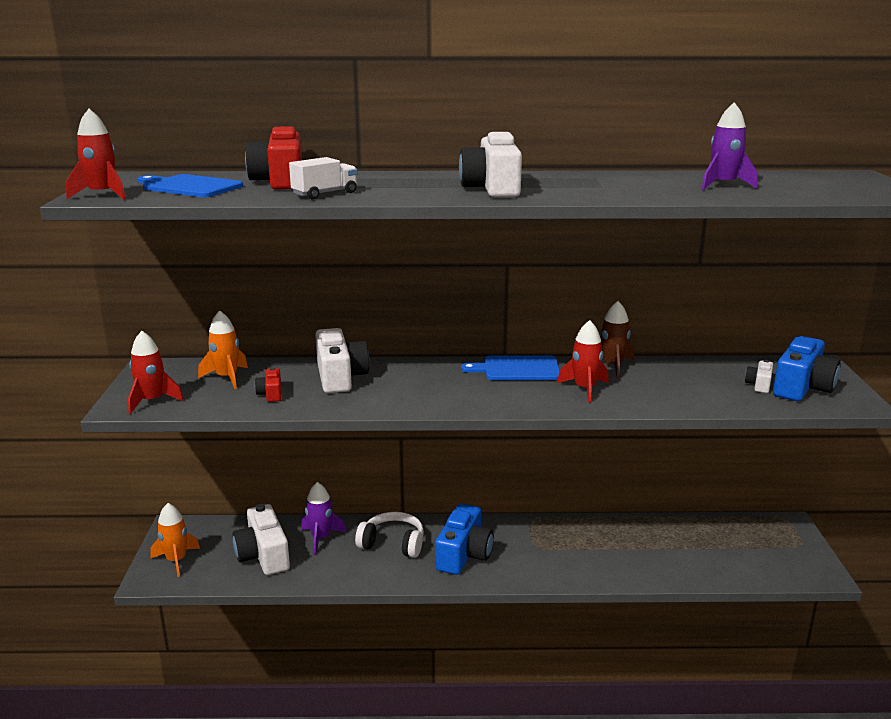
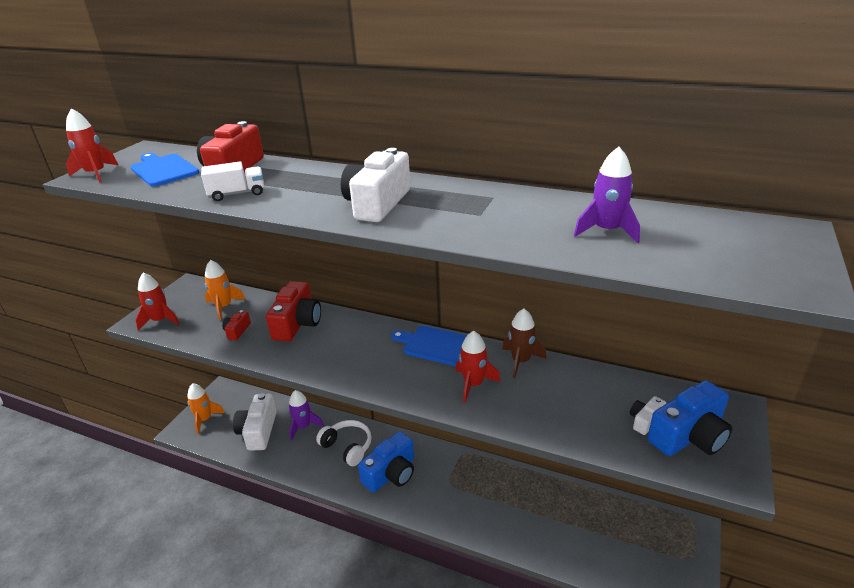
camera: 25 degrees right, 10 degrees up
(340, 377) = (297, 323): white camera -> red camera

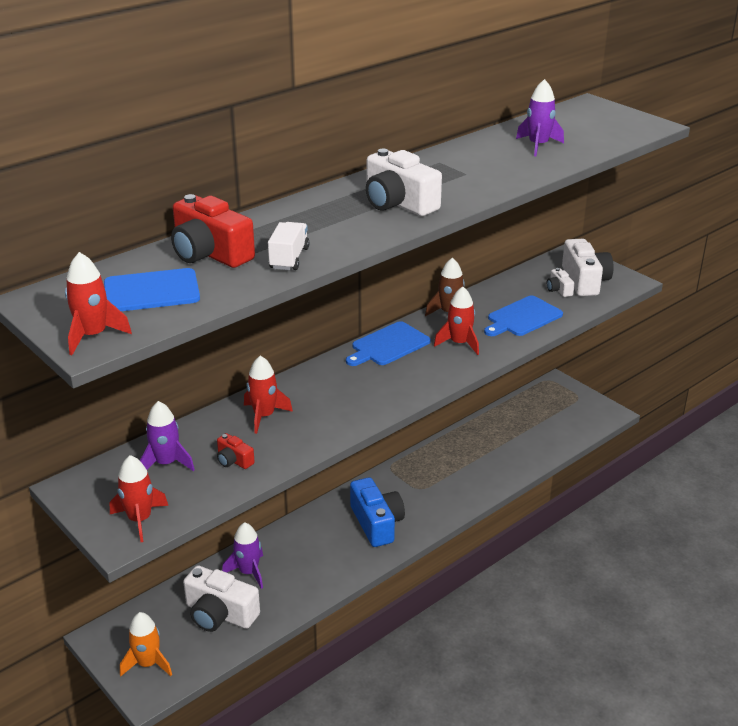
camera: 65 degrees left, 0 degrees up
(224, 307) = (166, 463): orange rocket -> purple rocket
(297, 323) = (264, 416): red camera -> red rocket
(347, 447) = (313, 544): white headphones -> none
(559, 411) = (522, 317): none -> blue cutting board
(689, 436) = (584, 281): blue camera -> white camera

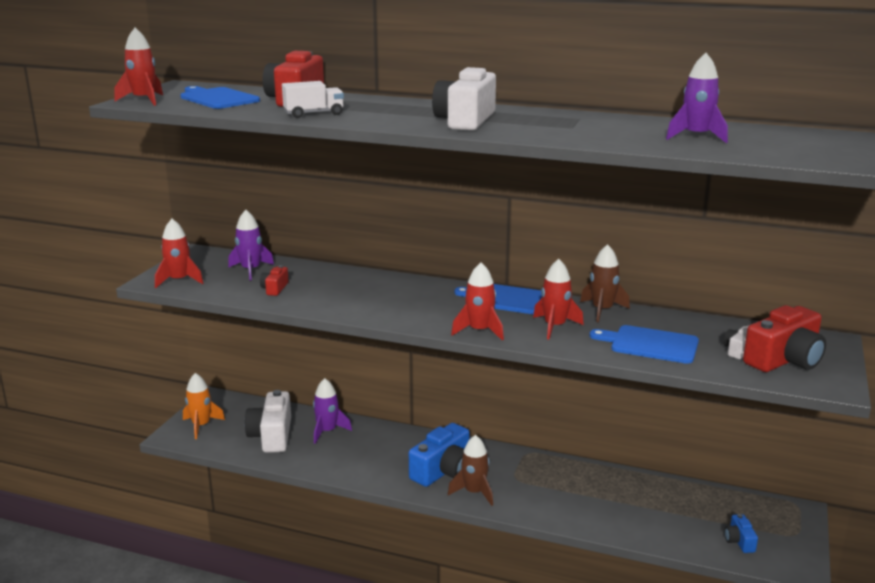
camera: 60 degrees right, 10 degrees down
(264, 416) = (343, 283): red rocket -> red rocket (479, 331)
(421, 518) = (474, 492): none -> brown rocket
(569, 422) = (739, 541): none -> blue camera
(584, 281) = (785, 360): white camera -> red camera

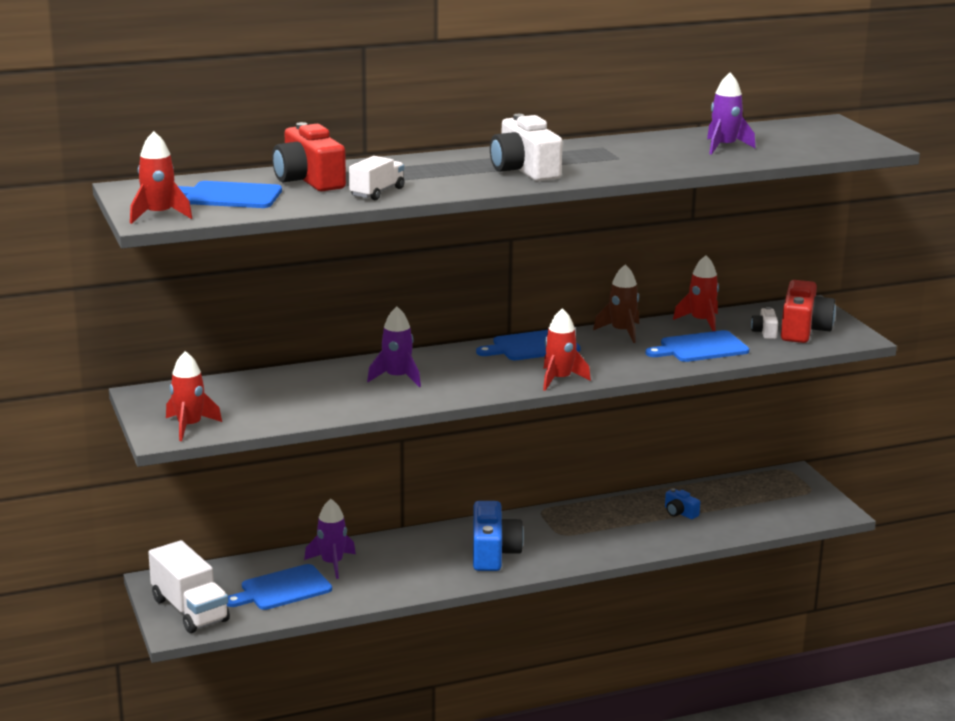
camera: 40 degrees left, 0 degrees up
(201, 425) = (190, 610): orange rocket -> white truck
(250, 270) = (242, 394): purple rocket -> purple rocket (397, 378)
(272, 435) = (282, 589): white camera -> blue cutting board
(275, 289) = (306, 403): red camera -> none
(474, 492) = (544, 558): brown rocket -> none
(554, 327) = (610, 357): red rocket -> red rocket (701, 322)
(739, 541) = (781, 511): blue camera -> blue camera (680, 513)

